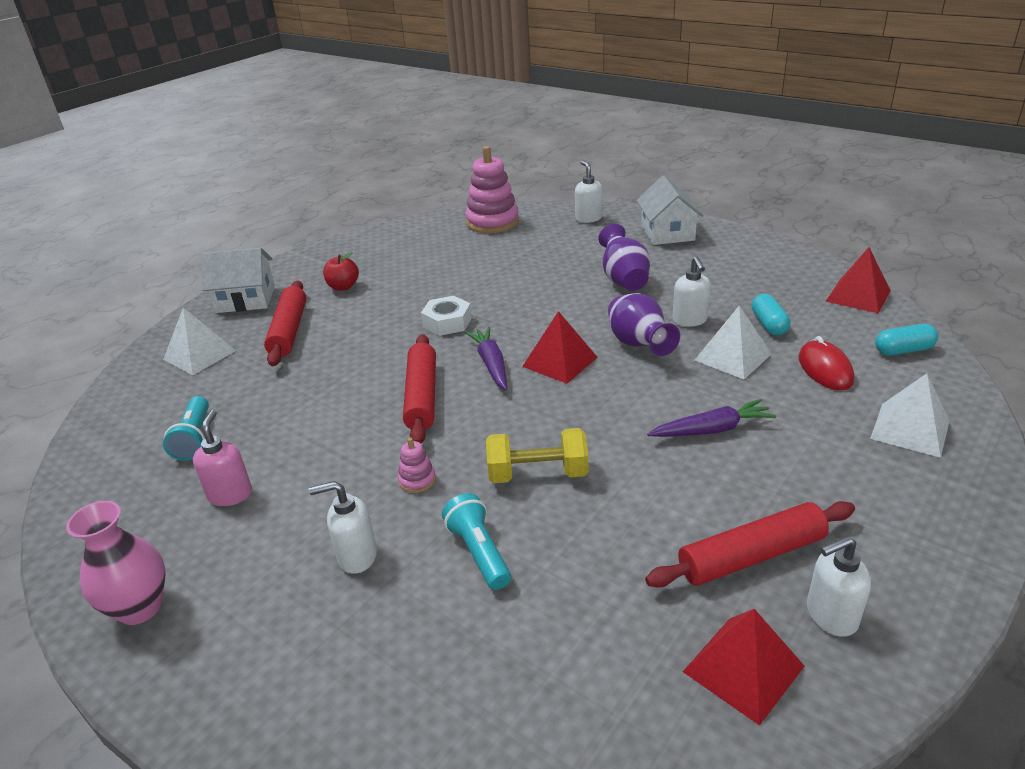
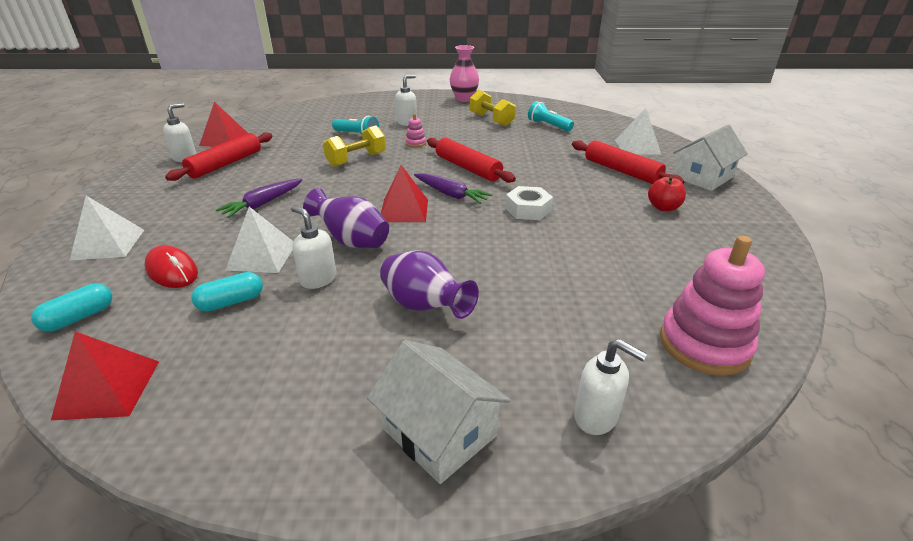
camera: 140 degrees right, 0 degrees up
(230, 494) = (491, 120): pink soap dispenser -> yellow dumbbell
(769, 324) = (231, 302): turquoise capsule -> turquoise capsule turned 75 degrees counterclockwise

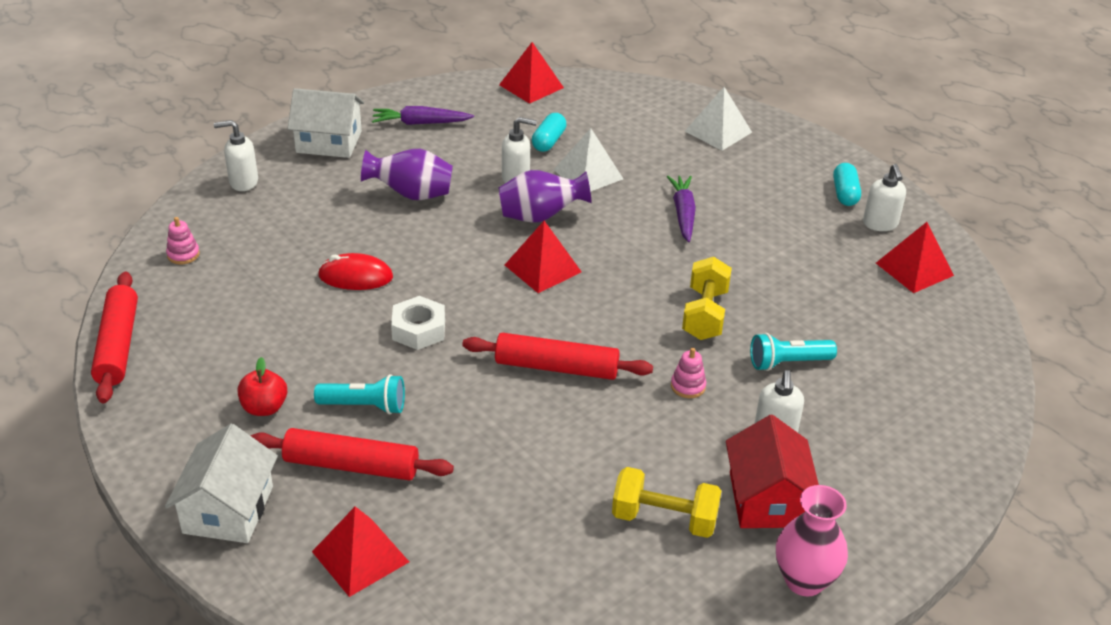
camera: 140 degrees right, 5 degrees up
(79, 317) = (622, 97): turquoise capsule -> turquoise capsule (845, 193)
(172, 271) = (629, 138): red mouse -> red mouse (355, 277)
(226, 164) = (823, 237): red rolling pin -> red rolling pin (117, 345)
(443, 113) = (767, 499): none -> red house
(451, 194) = (523, 312): purple carrot -> purple carrot (420, 123)
(548, 126) = (553, 553): turquoise flashlight -> turquoise flashlight (364, 406)
(637, 147) = (360, 556): white pyramid -> red pyramid
(704, 344) = (183, 255): pink stacking toy -> pink stacking toy, size x0.43

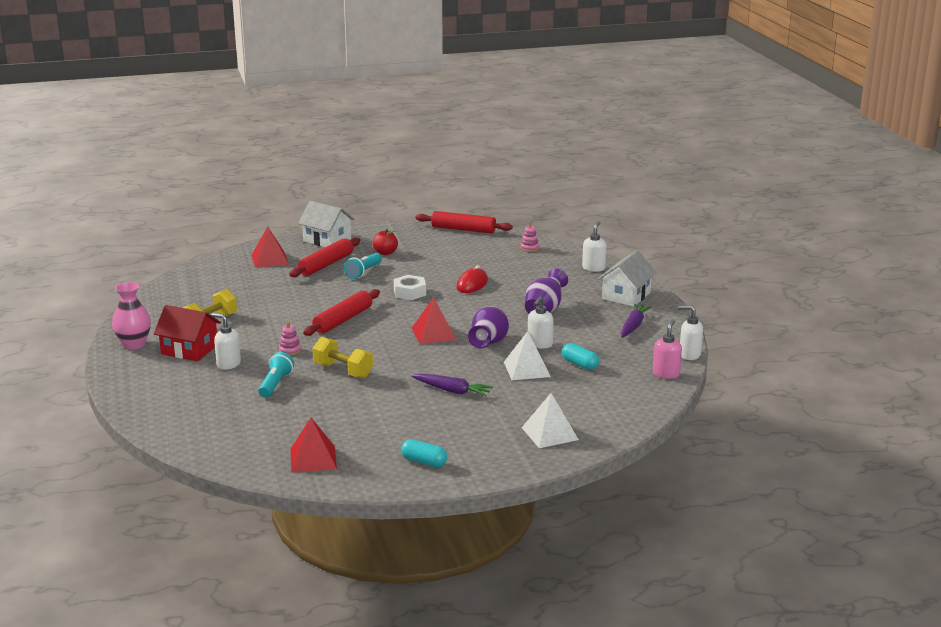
camera: 115 degrees right, 15 degrees down
(531, 86) = (666, 374): red pyramid -> pink soap dispenser
(880, 224) = (374, 463): white soap dispenser -> white soap dispenser (689, 355)

